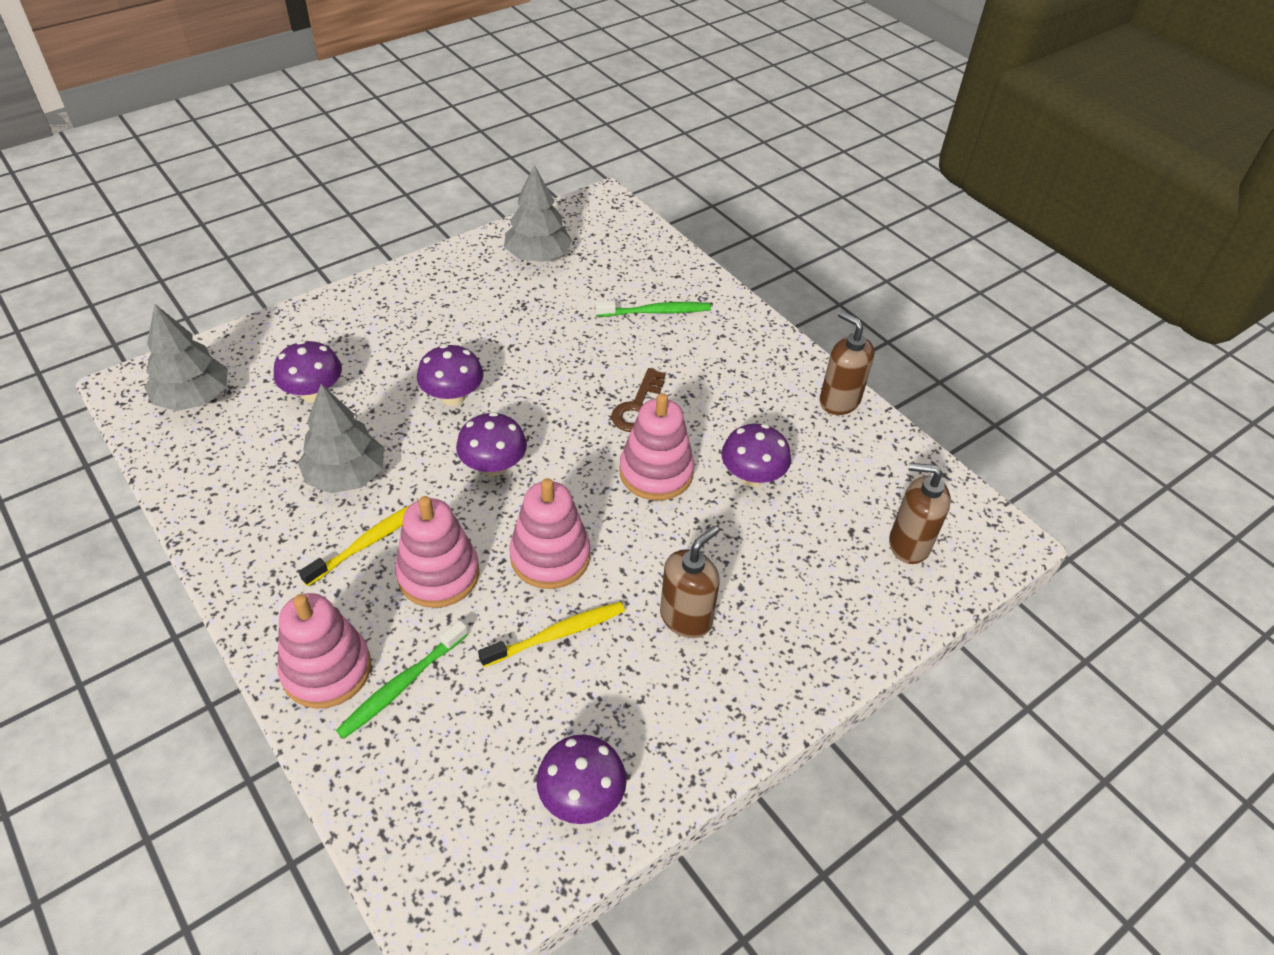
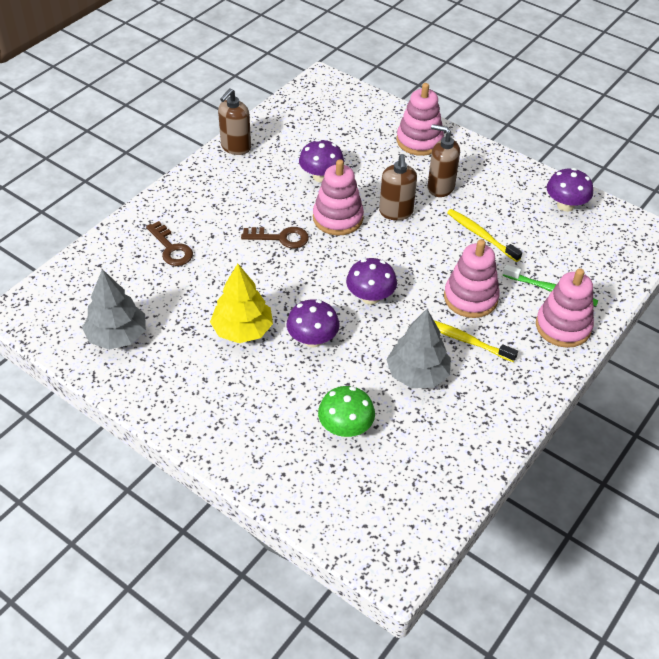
camera: 105 degrees left, 0 degrees up
(193, 398) = (386, 510): grey tree -> none
(314, 393) = (345, 428): purple mushroom -> green mushroom
(498, 344) = (242, 330): none -> yellow tree
(550, 556) = (429, 251): pink stacking toy -> pink stacking toy (419, 141)
(655, 312) = (171, 248): green toothbrush -> brown key
(908, 544) = (344, 112): brown soap dispenser -> brown soap dispenser (396, 212)

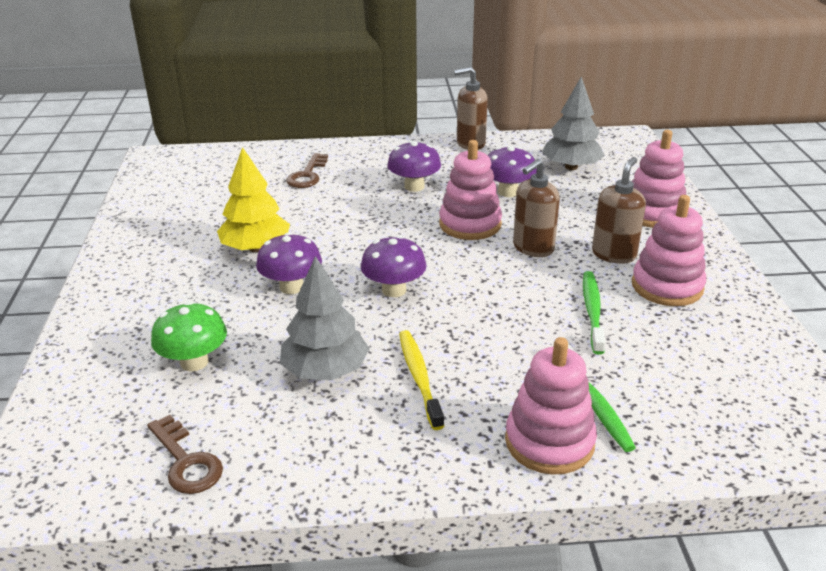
camera: 50 degrees right, 15 degrees down
(117, 336) = (176, 201): grey tree -> grey tree (571, 167)
(281, 238) = (397, 211): brown key -> brown key (186, 461)
(440, 187) = (614, 254): brown soap dispenser -> brown soap dispenser turned 45 degrees clockwise
(470, 298) = (488, 350): pink stacking toy -> pink stacking toy (667, 286)
(481, 235) = (592, 311): yellow toothbrush -> green toothbrush
(565, 205) = (747, 344): purple mushroom -> purple mushroom (414, 186)

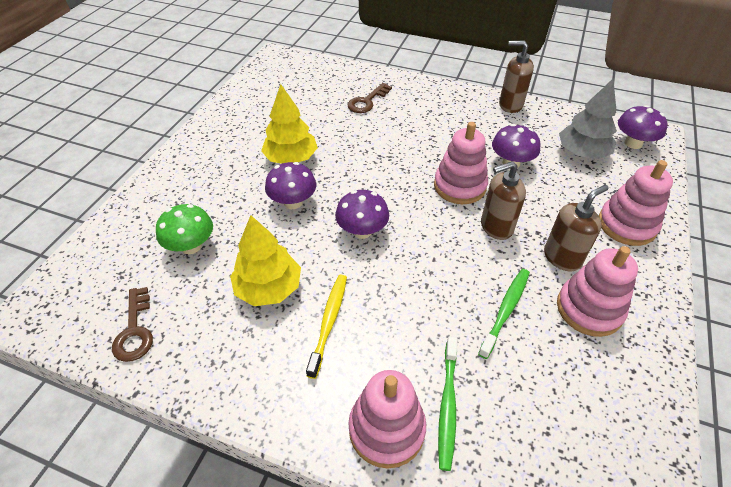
camera: 25 degrees right, 15 degrees up
(325, 370) = (268, 288): grey tree -> yellow tree
(414, 186) = (439, 135): purple mushroom -> purple mushroom (633, 143)

